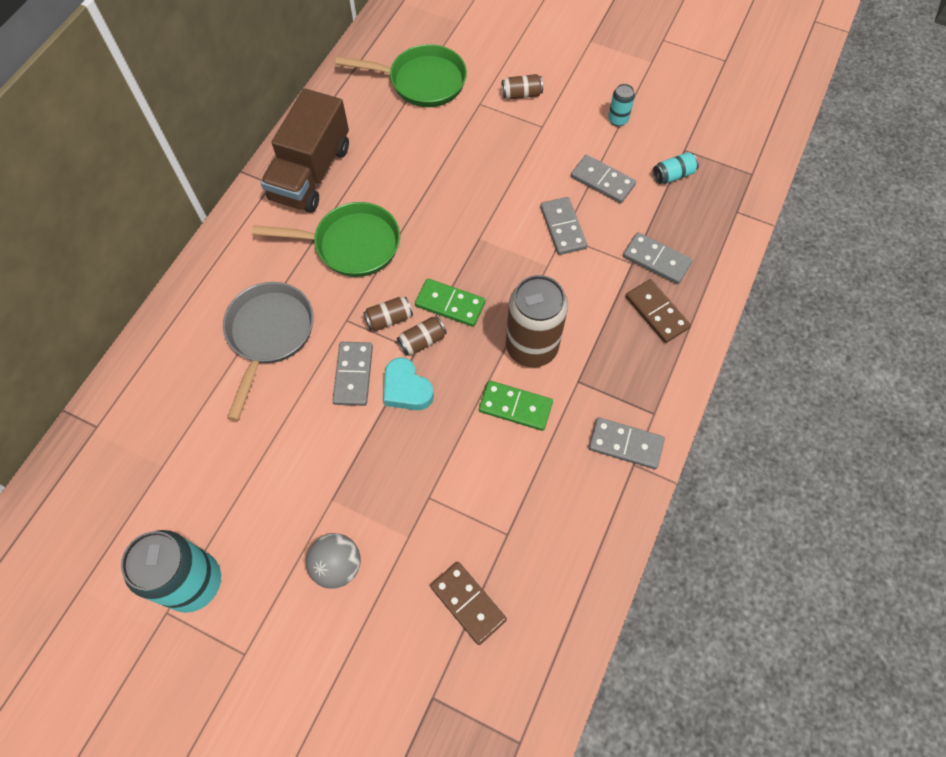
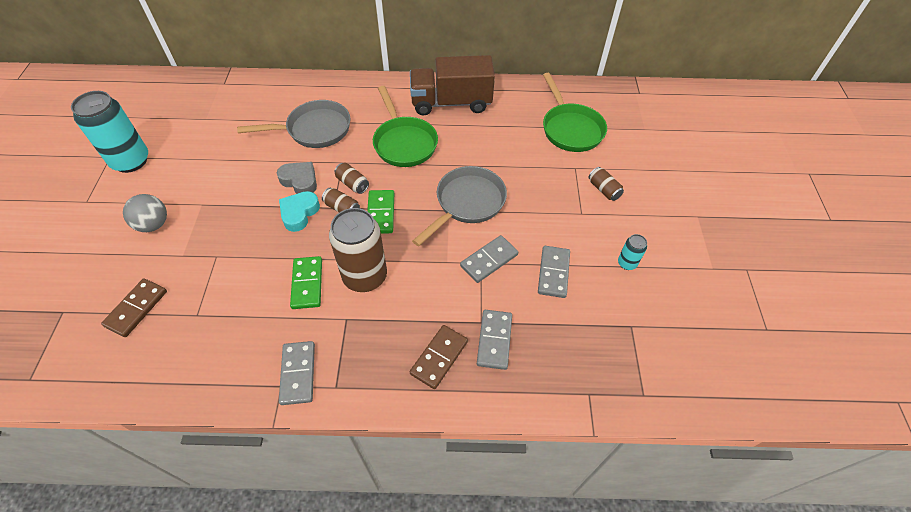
camera: 65 degrees right, 10 degrees down
(353, 375) = (300, 181): grey domino -> grey heart
(478, 217) = (467, 203): none -> grey pan
(673, 175) = (595, 325): turquoise can -> none

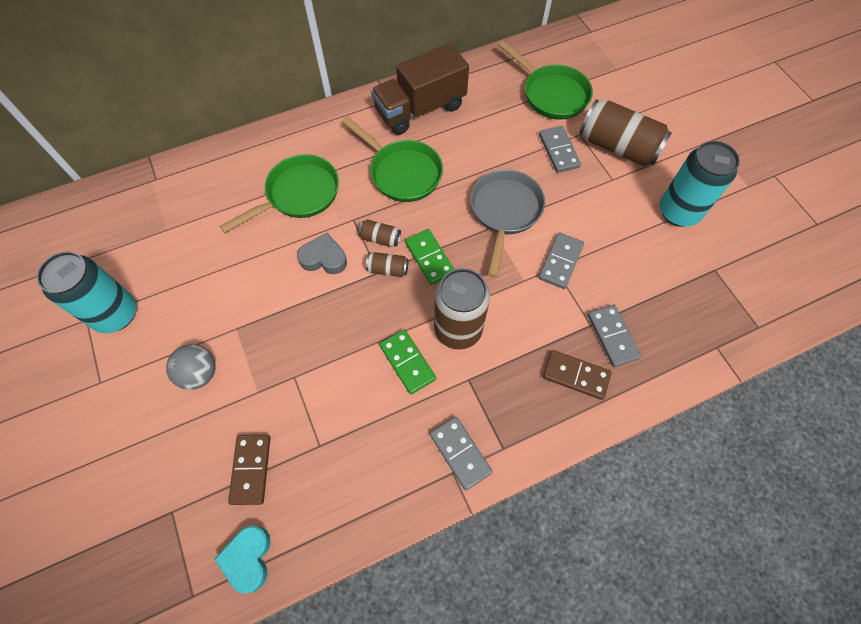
camera: 25 degrees left, 10 degrees up
(299, 213) = (348, 293): turquoise heart -> turquoise heart (248, 558)
(314, 130) = (299, 194): grey pan -> green pan
(439, 357) = (576, 375): brown domino -> brown domino turned 75 degrees counterclockwise
(553, 273) = (623, 249): grey domino -> grey domino (559, 151)
(603, 190) = (618, 147): brown can -> brown can, size x2.20
(627, 263) = (678, 212): turquoise can -> turquoise can, size x2.20

